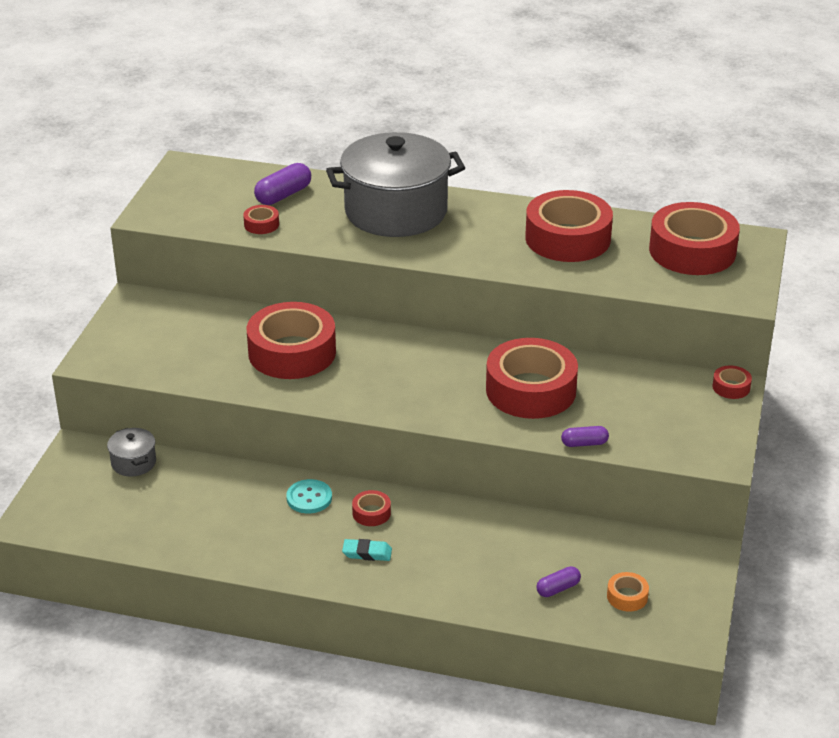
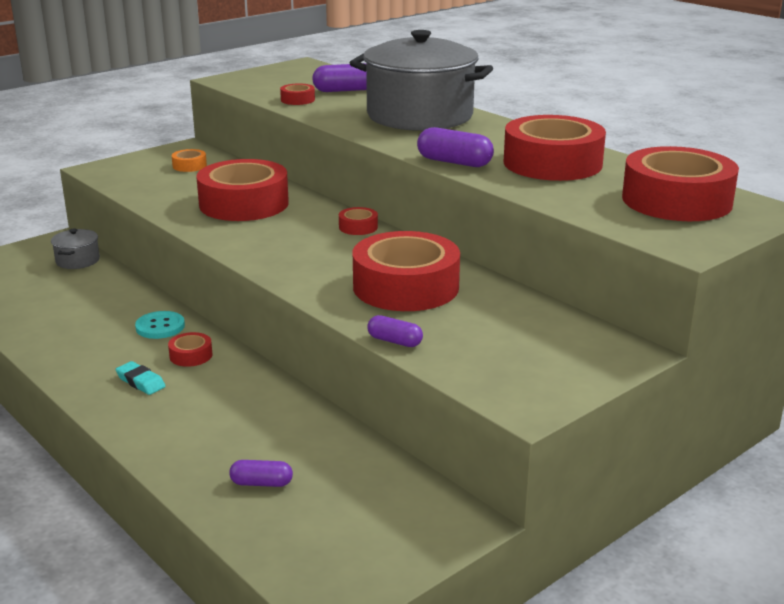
camera: 35 degrees right, 10 degrees down
(498, 264) = (454, 162): none -> purple capsule
(627, 596) = (320, 523): orange tape -> orange tape (189, 166)
(731, 387) = (629, 351): red tape -> red tape (358, 227)

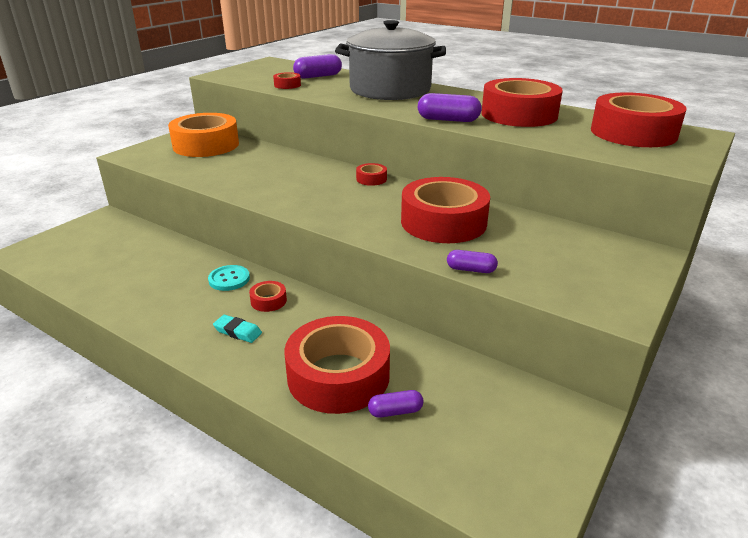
camera: 15 degrees left, 5 degrees up
(77, 261) = (130, 231): grey pot -> none
(189, 166) = (206, 145): orange tape -> orange tape, size x2.41
(244, 204) = (269, 170): red tape -> red tape (338, 376)

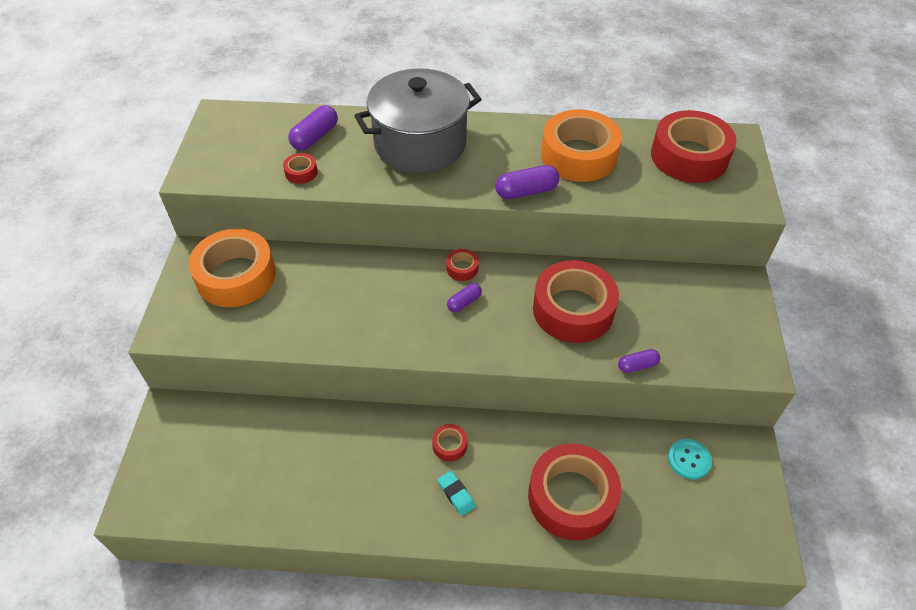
camera: 30 degrees left, 20 degrees up
(229, 279) = (390, 436): turquoise button -> turquoise button (689, 460)
(237, 332) = (456, 494): turquoise eraser -> turquoise eraser turned 60 degrees clockwise
(395, 411) = (635, 509): purple capsule -> purple capsule (464, 302)
(519, 114) = (578, 155): red tape -> orange tape

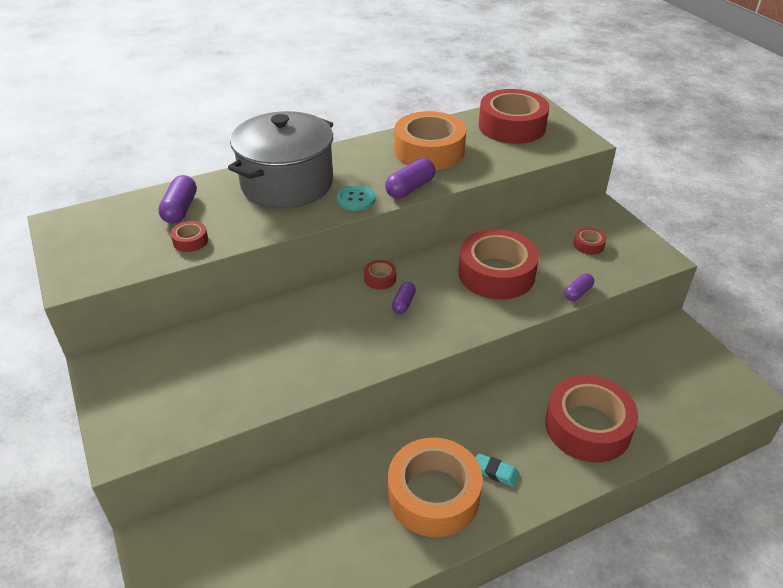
camera: 30 degrees left, 10 degrees down
(236, 276) = (164, 368): orange tape -> orange tape (433, 495)
(449, 445) = (458, 435): red tape -> red tape (588, 245)
(689, 460) = (647, 357): turquoise button -> turquoise button (356, 199)

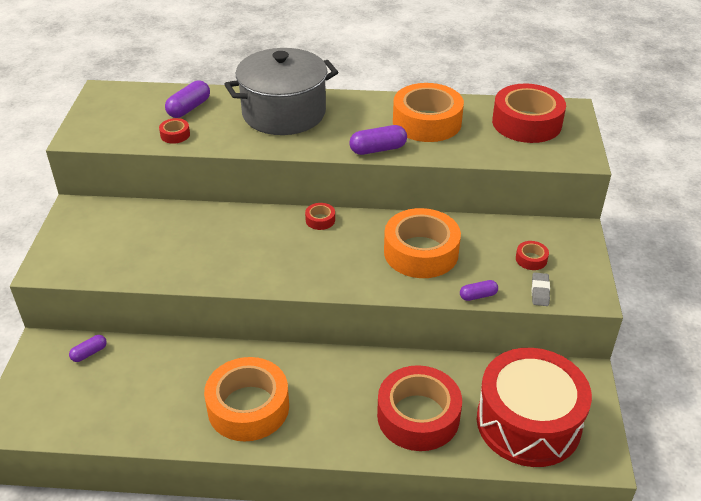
camera: 30 degrees right, 0 degrees up
(356, 199) = (325, 143): turquoise button -> none
(403, 303) = (321, 246): purple capsule -> purple capsule (89, 353)
(495, 472) = (309, 413): turquoise eraser -> none
(496, 273) = (421, 252): red tape -> orange tape
(620, 269) = (540, 291): none -> grey eraser
(674, 389) = (528, 422): none -> red drum

